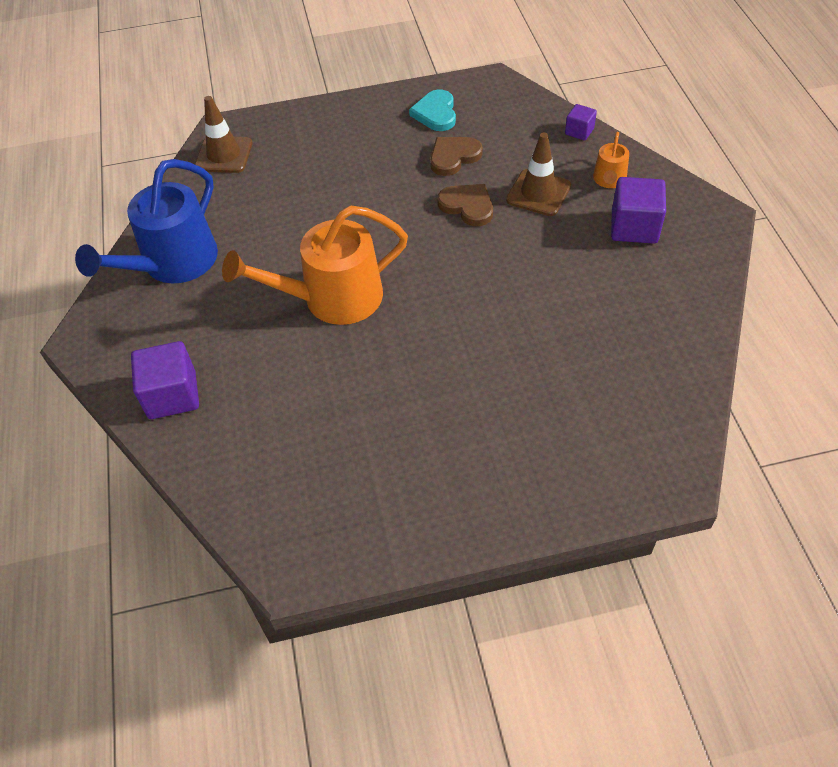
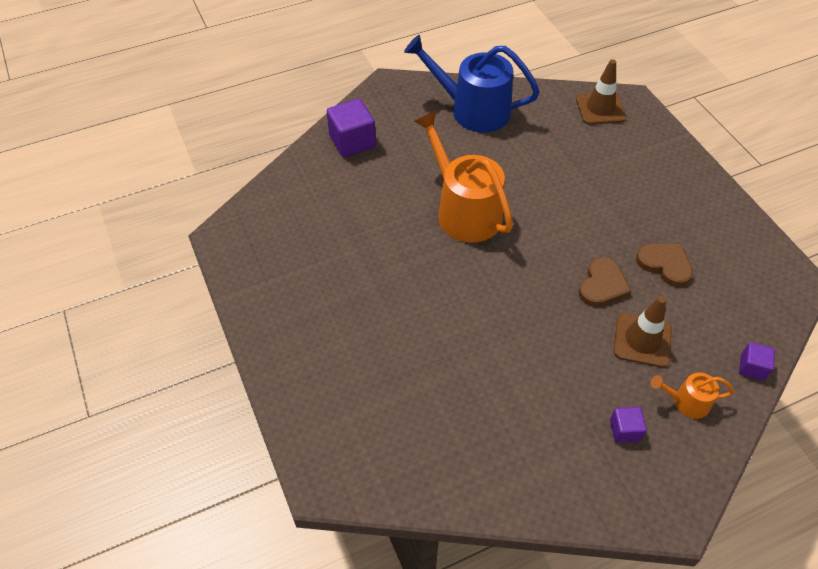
camera: 75 degrees right, 0 degrees up
(435, 113) = (721, 241): turquoise heart -> none
(634, 227) = (624, 430): purple cube -> purple cube, size x0.55

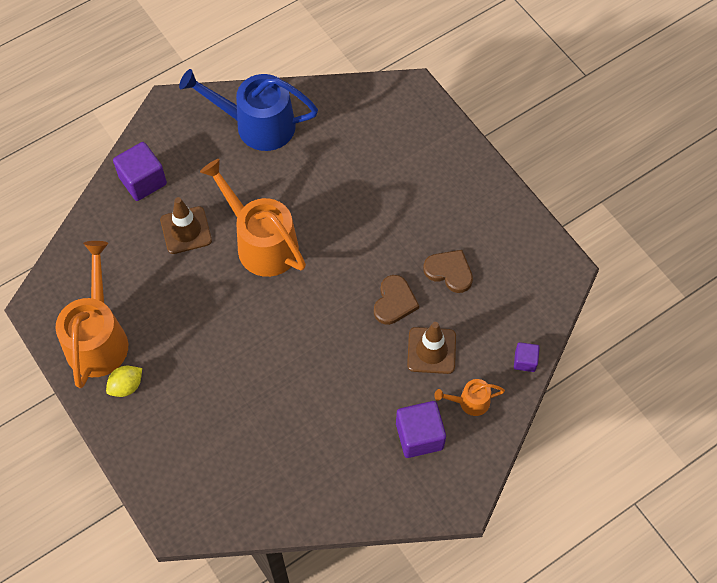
camera: 10 degrees left, 10 degrees up
(277, 275) = (98, 338): none -> orange watering can
(298, 326) = (126, 386): none -> yellow lemon
(600, 108) = (383, 104): brown traffic cone -> brown traffic cone (186, 230)
(624, 430) = (419, 436): purple cube -> purple cube, size x1.81

